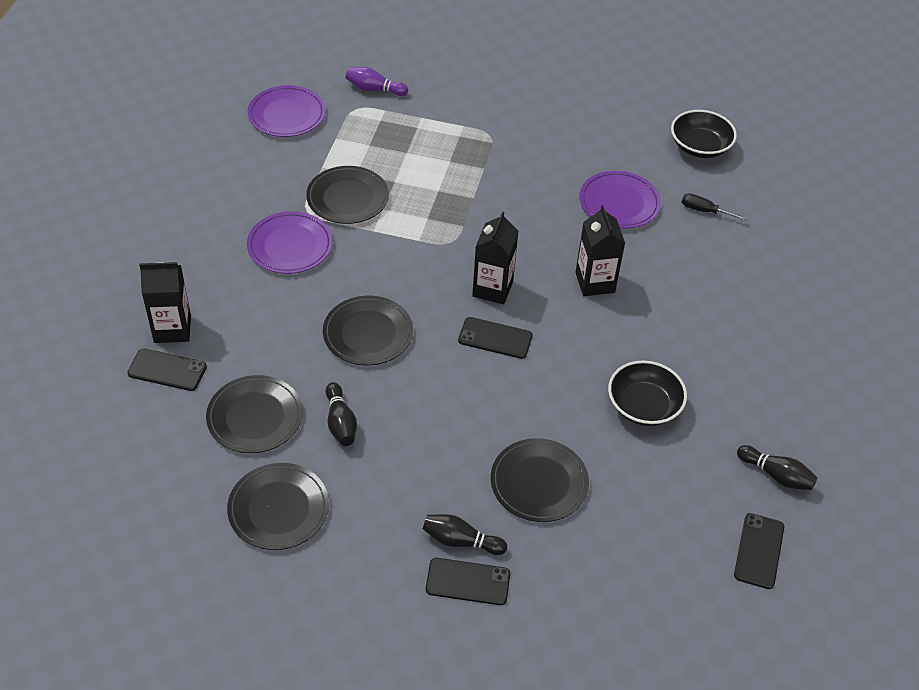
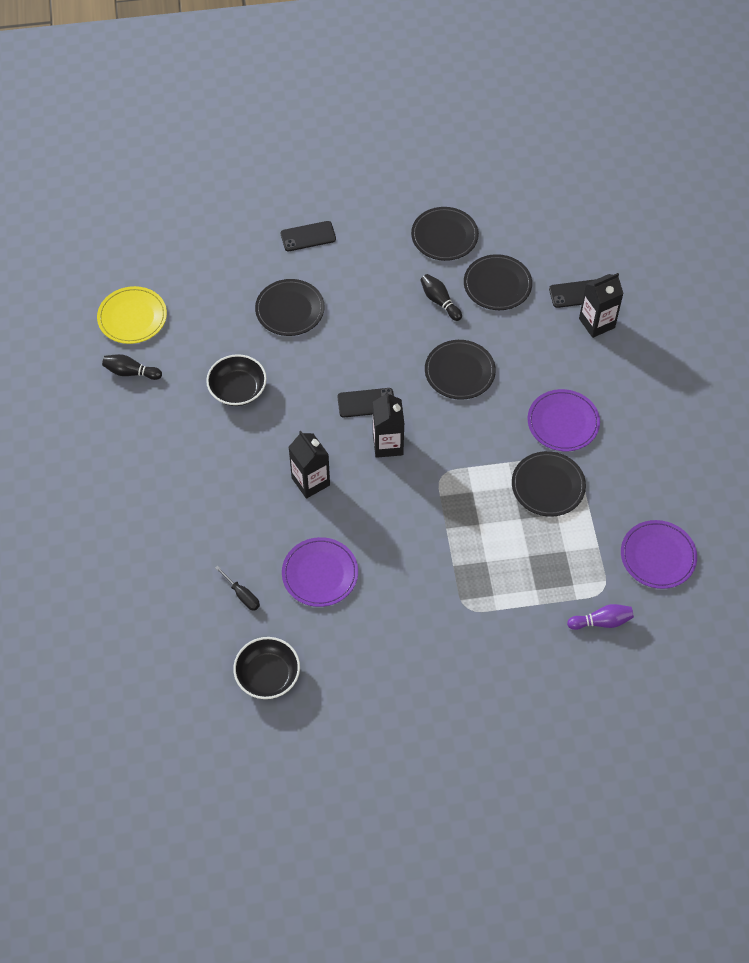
camera: 160 degrees right, 10 degrees up
(461, 541) = (323, 257): black bowling pin -> none
(704, 211) = (242, 595): black screwdriver -> black screwdriver turned 45 degrees clockwise
(759, 551) = (132, 317): black phone -> yellow plate

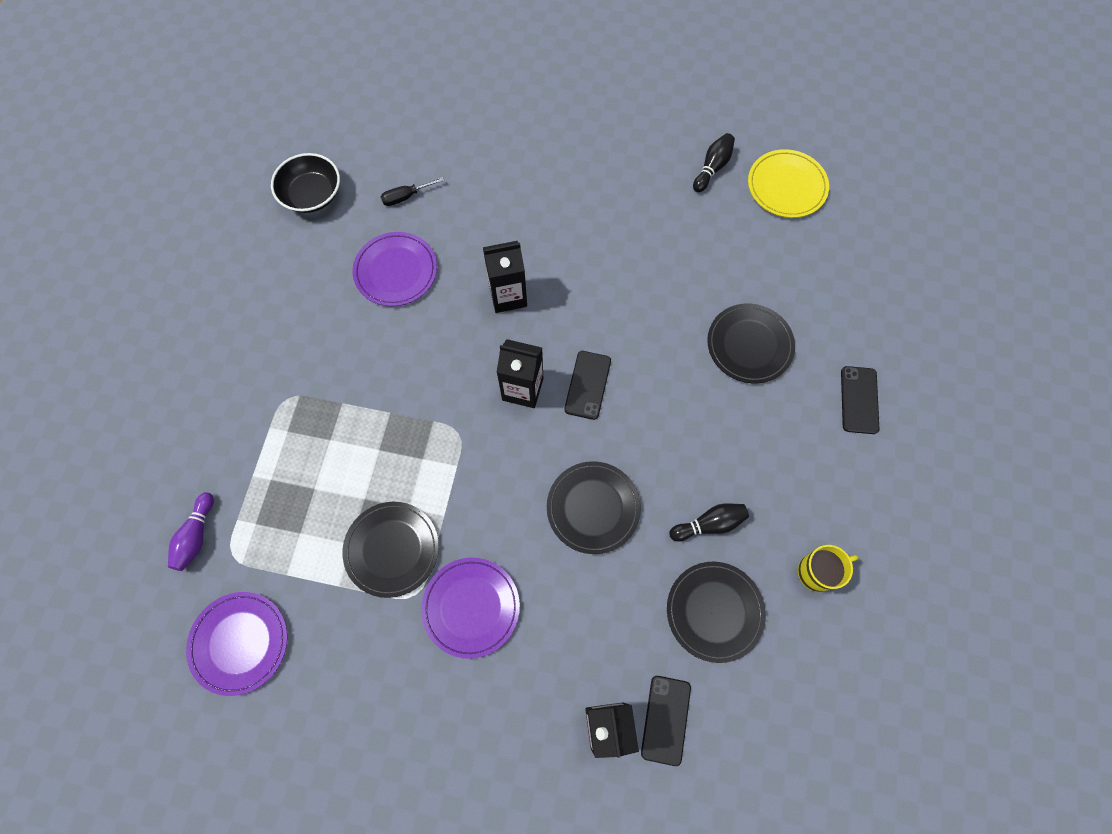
camera: 110 degrees right, 10 degrees up
(237, 389) = (654, 260): black bowl -> none
(444, 236) = (817, 572): black plate -> yellow mug

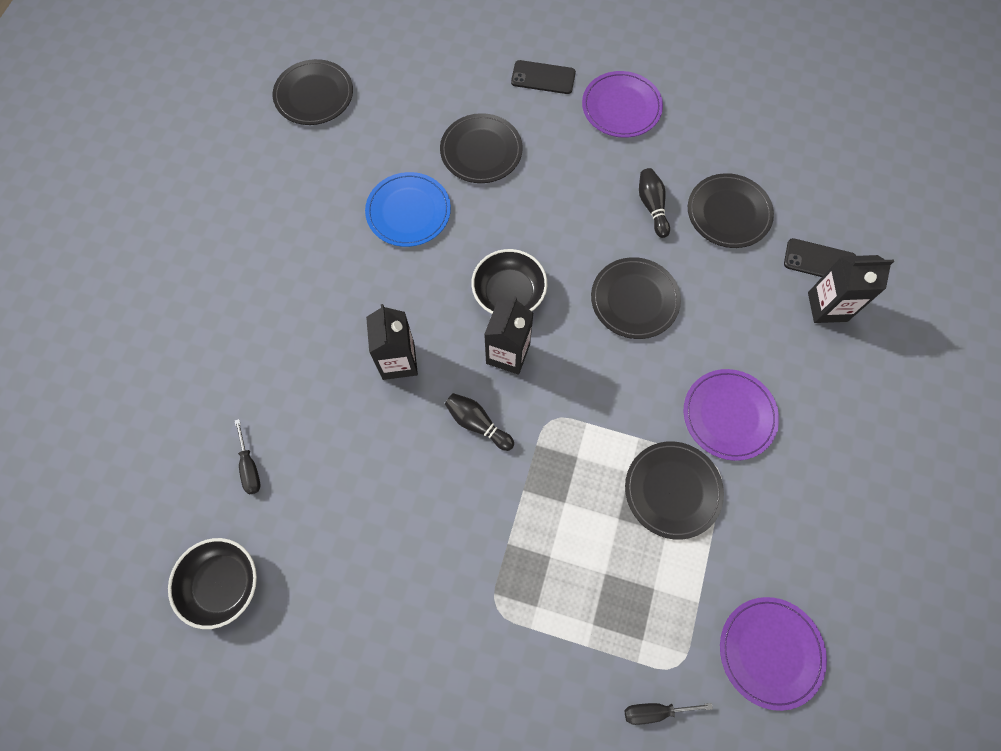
camera: 85 degrees left, 0 degrees up
(196, 536) = (655, 711): purple bowling pin -> black screwdriver
(396, 271) = (349, 481): purple plate -> purple plate (621, 107)
(587, 385) = (509, 293): black phone -> black bowl
(666, 285) = (408, 211): none -> blue plate
(712, 168) = (279, 154): black bowling pin -> black bowling pin (477, 424)
(786, 186) = (314, 95): yellow plate -> black plate
(817, 572) = (694, 133): yellow mug -> none

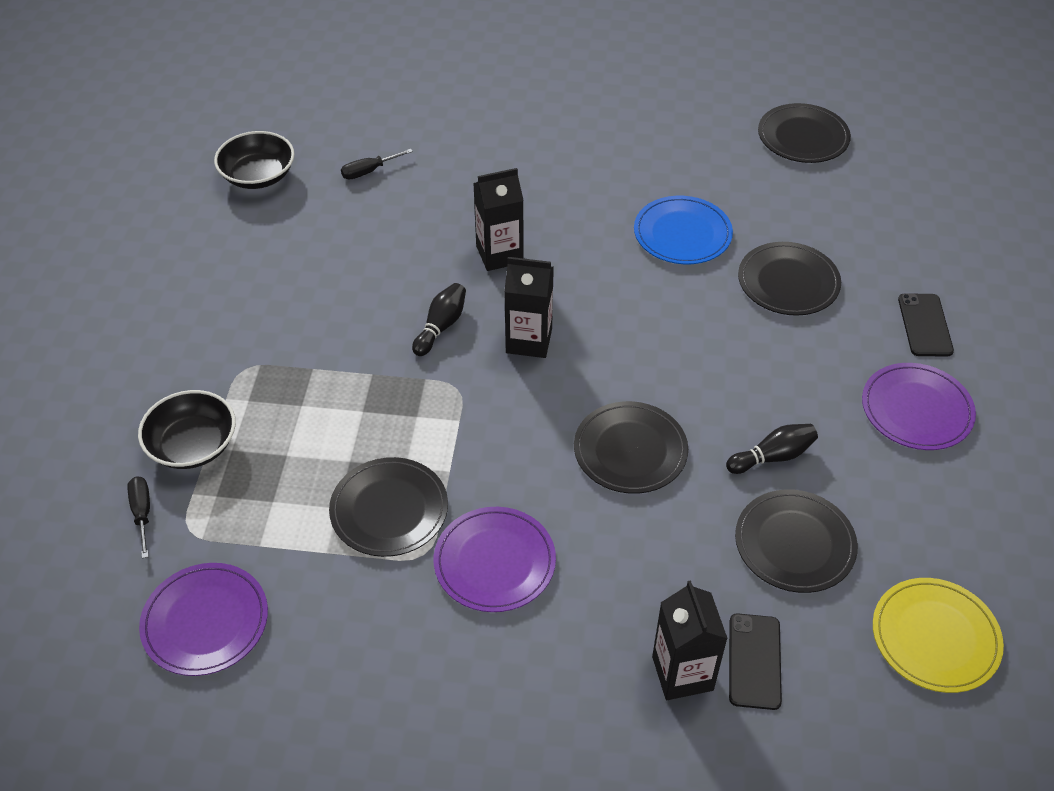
camera: 80 degrees right, 20 degrees down
(509, 293) = (605, 332): black bowl -> black bowl (193, 445)
(805, 154) = (935, 637): none -> yellow plate

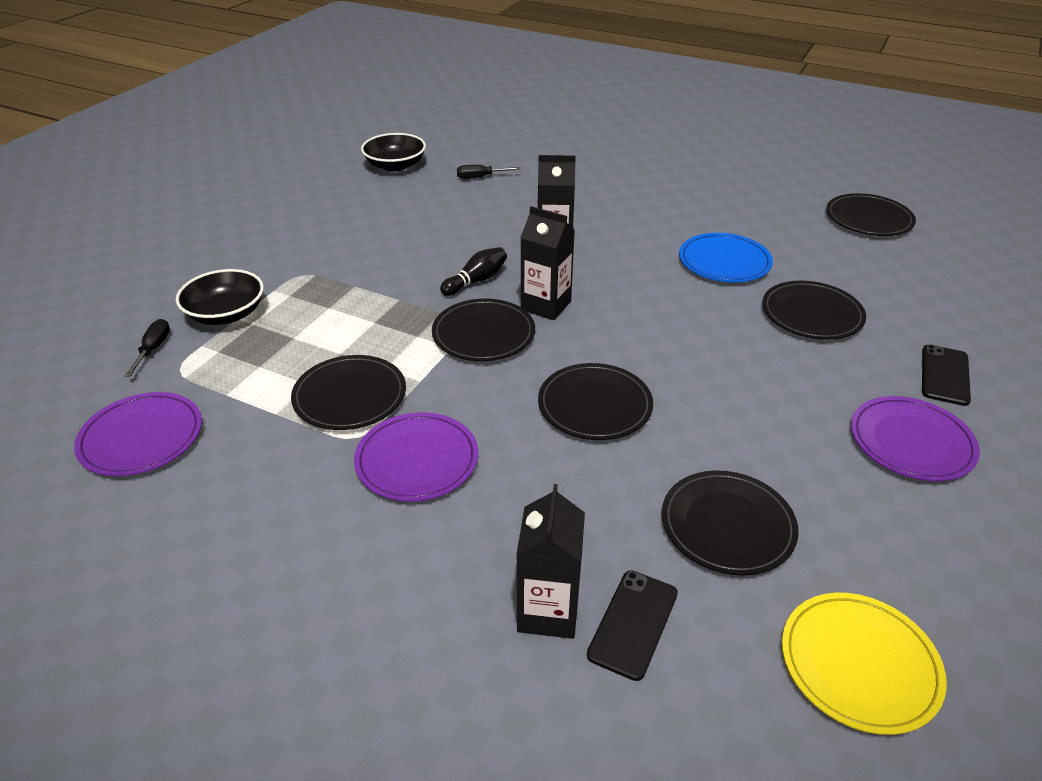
camera: 20 degrees right, 10 degrees down
(483, 395) = (483, 334): none -> black plate
(772, 457) = (736, 444): black bowling pin -> none

